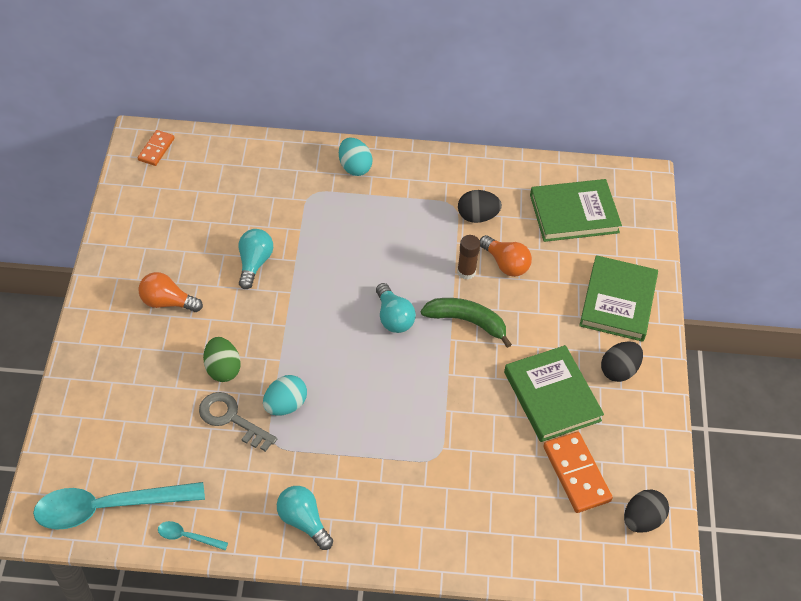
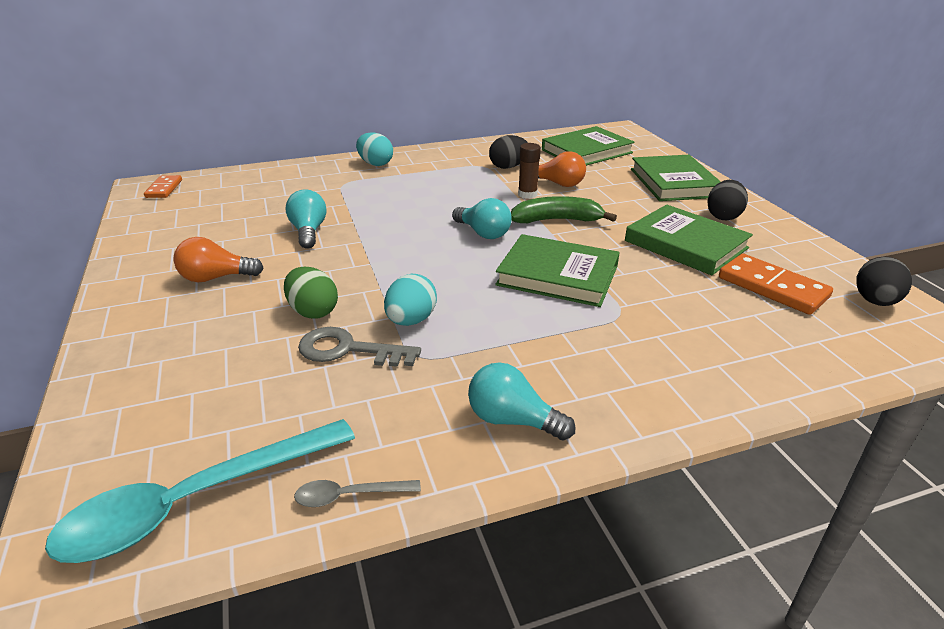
camera: 20 degrees left, 20 degrees down
(187, 537) = (349, 495): turquoise spoon -> grey spoon
(419, 395) = (557, 275): none -> green book

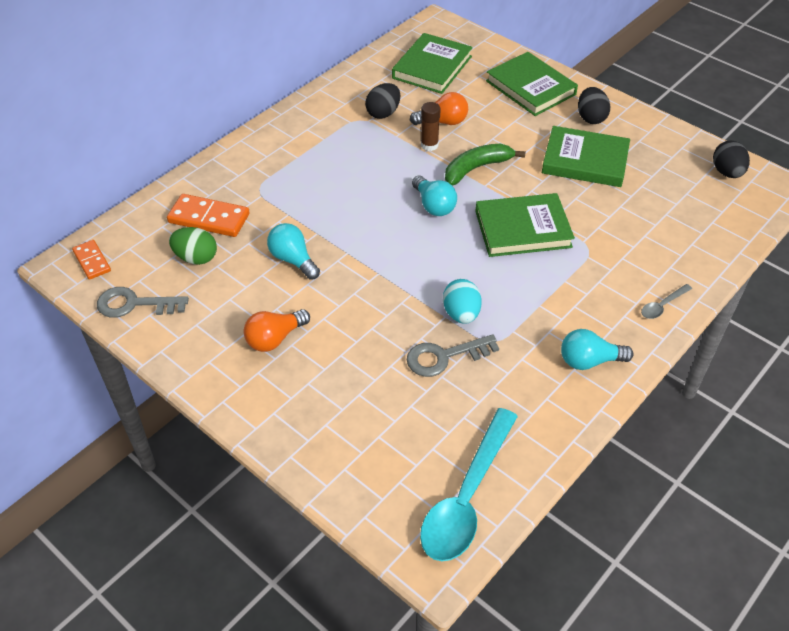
camera: 30 degrees left, 15 degrees up
(150, 220) = (134, 304): none -> grey key
(313, 311) = (385, 336): green egg -> green egg (196, 258)
(349, 495) = (545, 450): grey spoon -> grey spoon (662, 306)
(375, 164) = (260, 151): turquoise egg -> none
(483, 233) = (433, 205): turquoise light bulb -> turquoise light bulb turned 45 degrees clockwise
(772, 287) = (663, 183): orange domino -> orange domino (209, 218)

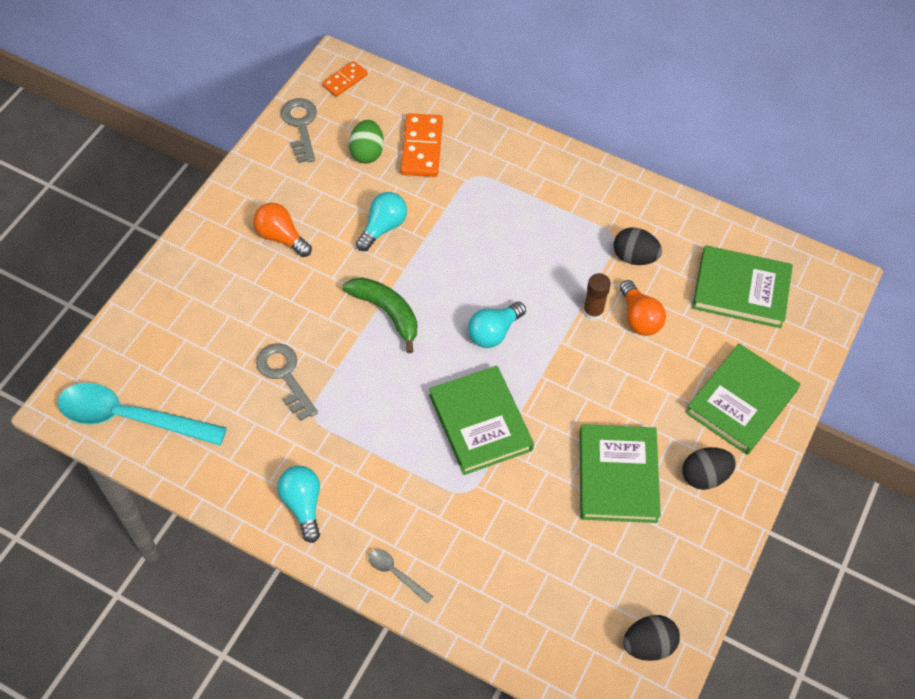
camera: 75 degrees right, 10 degrees up
(461, 314) = (343, 381): turquoise egg -> none
(476, 168) = (567, 364): green banana -> green banana (387, 312)

